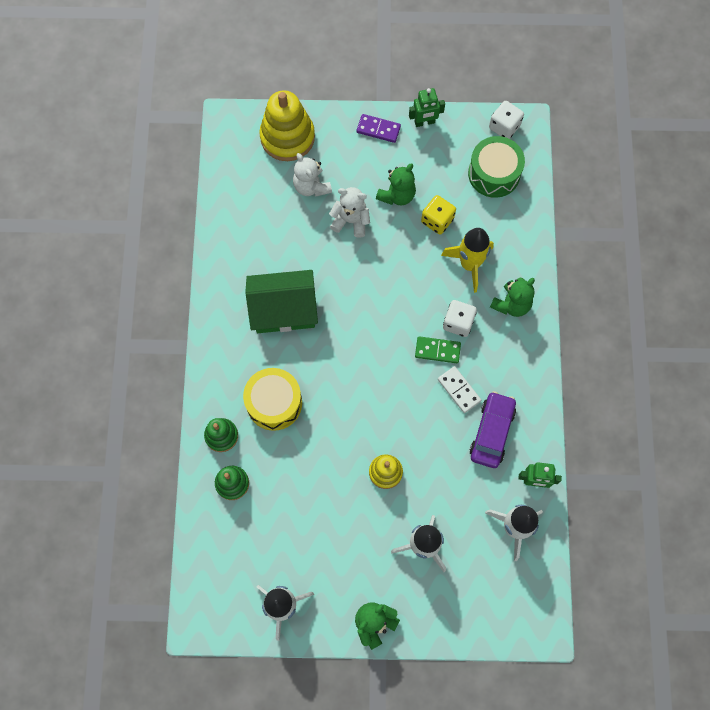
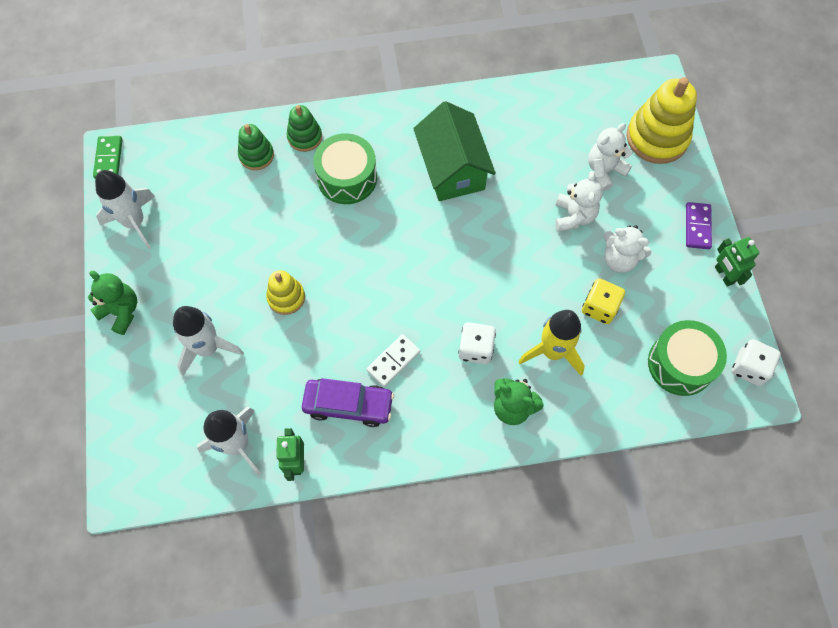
camera: 80 degrees right, 5 degrees down
(274, 403) = (347, 178): yellow drum -> green drum
(397, 195) = (619, 259): green teddy bear -> white teddy bear
(437, 350) = (437, 331): green domino -> green domino (109, 158)

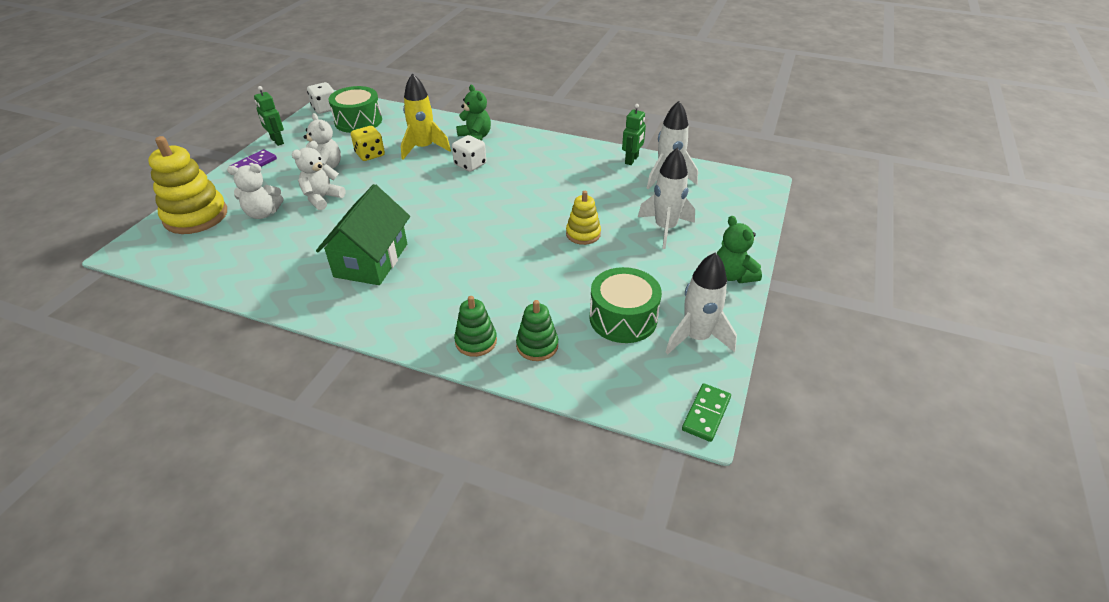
camera: 150 degrees left, 25 degrees down
(347, 178) = (466, 291): green drum -> green drum (623, 318)
(348, 405) = (578, 170): purple car -> none
(393, 361) = (530, 177): white domino -> none
(723, 275) = (277, 141): green robot -> green robot turned 135 degrees clockwise

